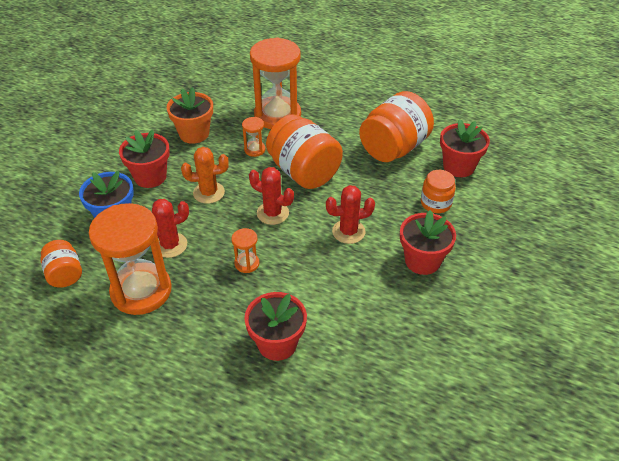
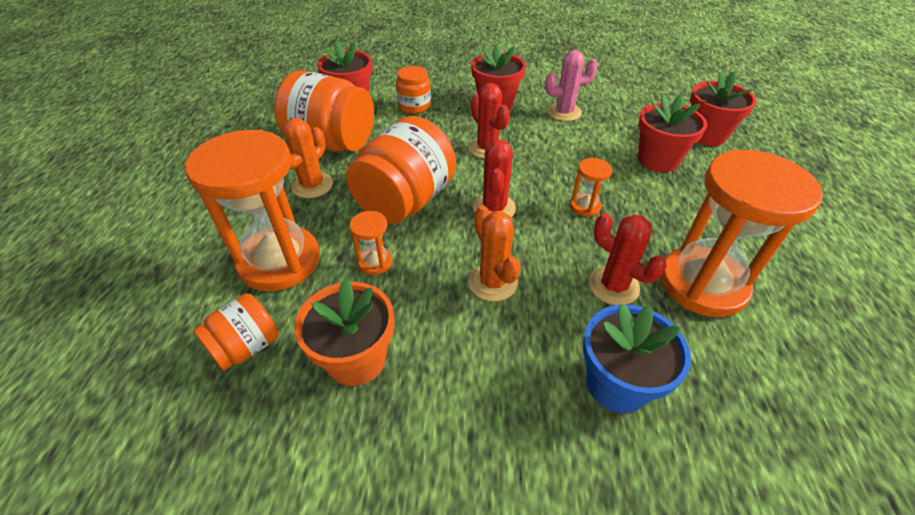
camera: 110 degrees left, 0 degrees up
(65, 274) = (764, 392): orange jar -> orange jar (246, 347)
(150, 177) = (497, 377): red flower pot -> red flower pot (706, 135)
(343, 133) = (312, 185): none -> orange cactus
(386, 308) = (564, 112): none -> pink cactus

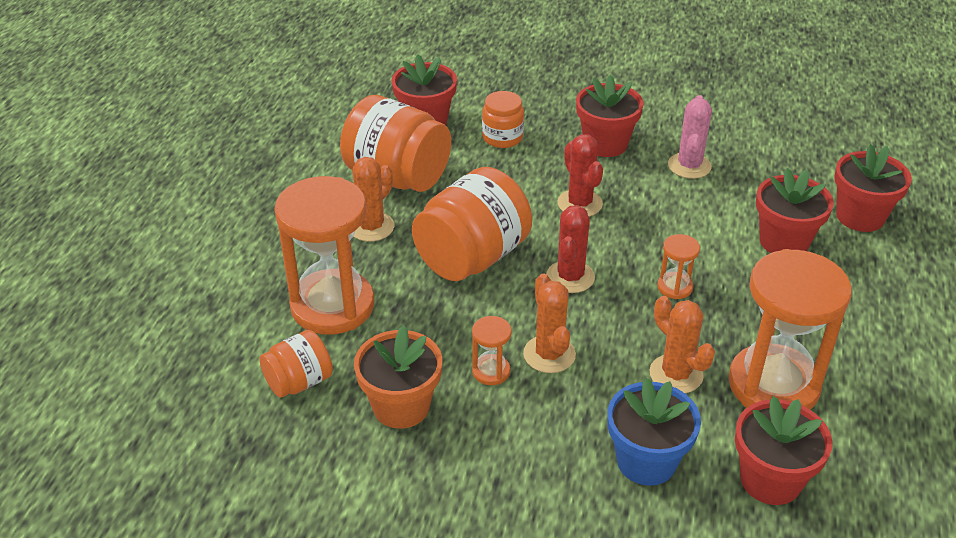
camera: 10 degrees right, 5 degrees down
(375, 262) = (430, 319): orange hourglass -> orange hourglass (491, 371)
(564, 112) = (689, 166): pink cactus -> pink cactus turned 75 degrees counterclockwise
(613, 286) = (676, 374): red cactus -> orange cactus
(743, 386) = (770, 480): none -> red flower pot

